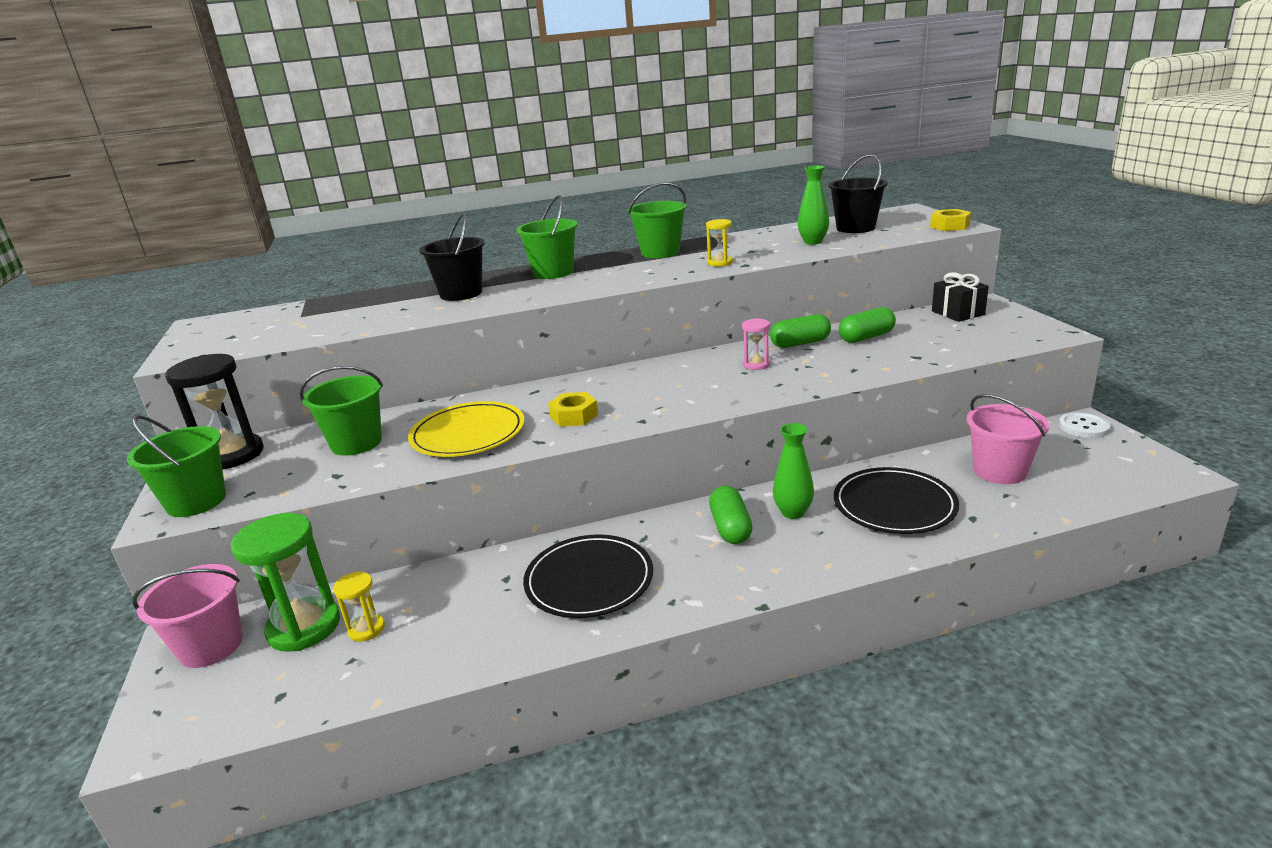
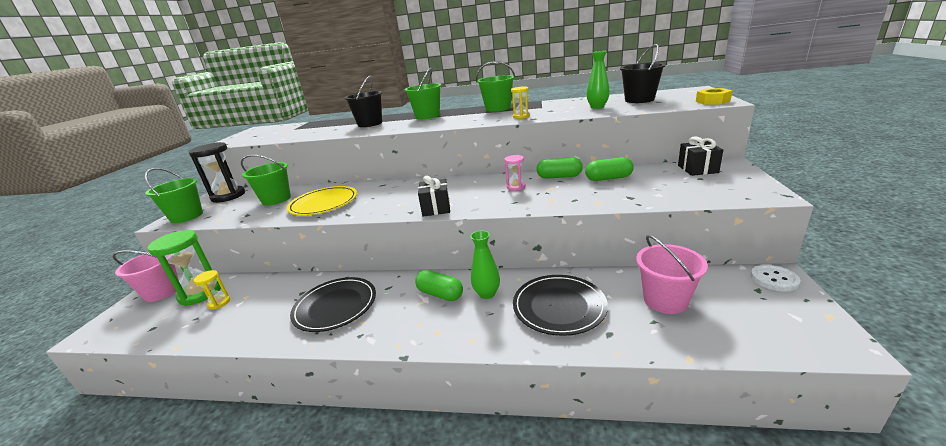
camera: 25 degrees right, 0 degrees up
(574, 416) = (382, 202): yellow nut -> none
(675, 409) = (436, 208): none -> black gift
(730, 528) = (440, 294): green capsule -> green capsule turned 75 degrees counterclockwise

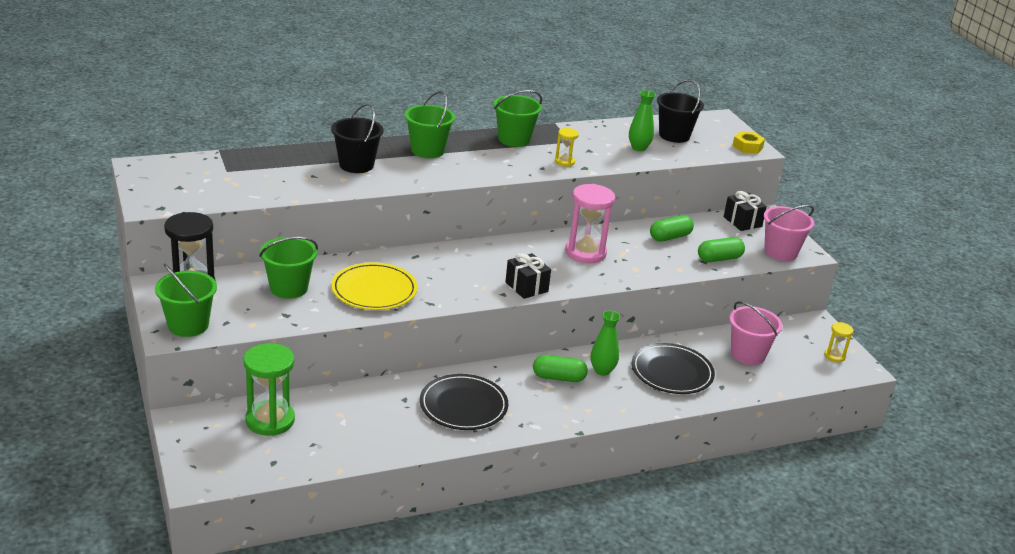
camera: 35 degrees left, 5 degrees up
(162, 292) = (208, 428): pink bucket -> pink bucket (780, 252)
(219, 303) = (316, 425): yellow hourglass -> yellow hourglass (834, 356)
(516, 187) = (585, 253): pink hourglass -> pink hourglass, size x1.99
(559, 177) = (619, 236): green capsule -> green capsule (719, 259)
(774, 279) = (814, 325): white button -> none

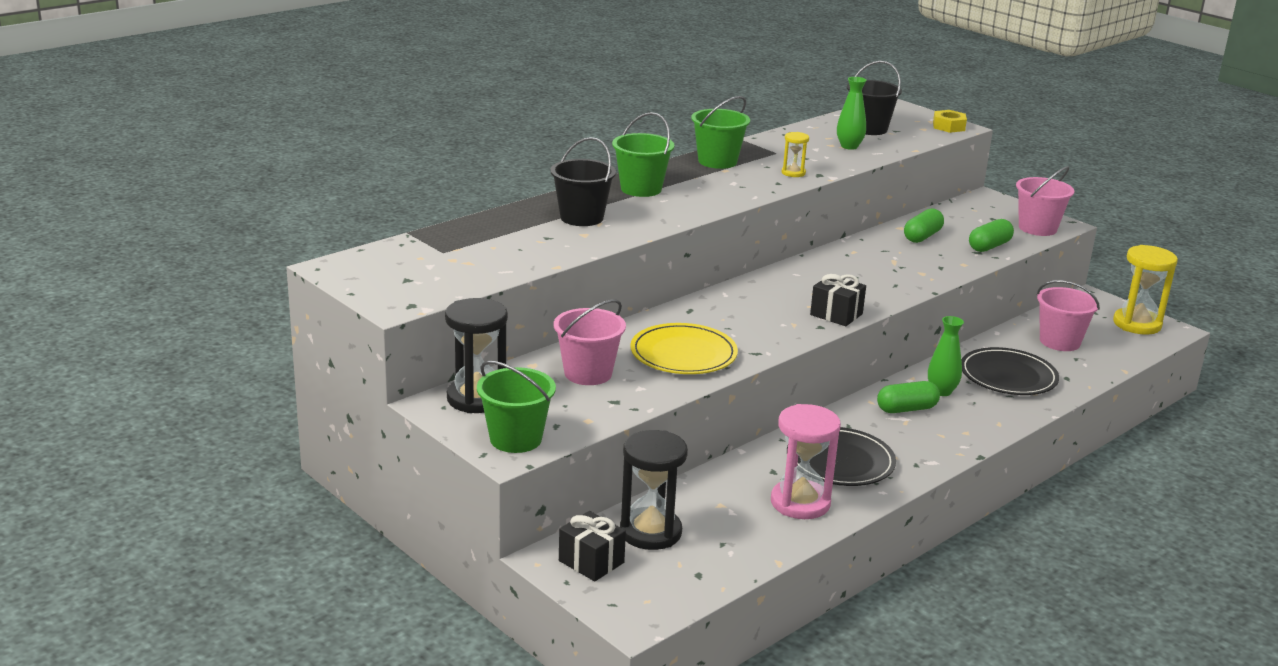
camera: 20 degrees left, 5 degrees down
(270, 420) = (650, 532): green hourglass -> black hourglass
(289, 288) = (588, 373): green bucket -> pink bucket
(585, 253) = (858, 269): pink hourglass -> pink hourglass (800, 503)
(742, 222) = (973, 208): black gift -> black gift (591, 561)
(834, 356) = (1137, 324): yellow hourglass -> yellow hourglass, size x1.99

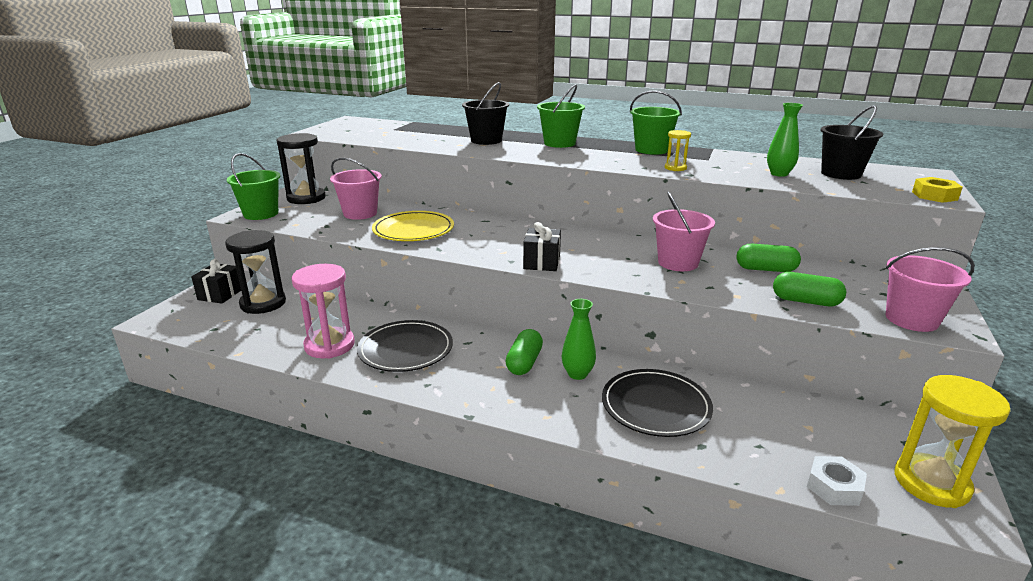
camera: 65 degrees right, 0 degrees up
(906, 409) = (524, 362): green capsule -> green capsule turned 60 degrees clockwise
(1059, 342) = (784, 427): pink bucket -> pink bucket (678, 263)
(1128, 353) = (834, 487): none -> white nut

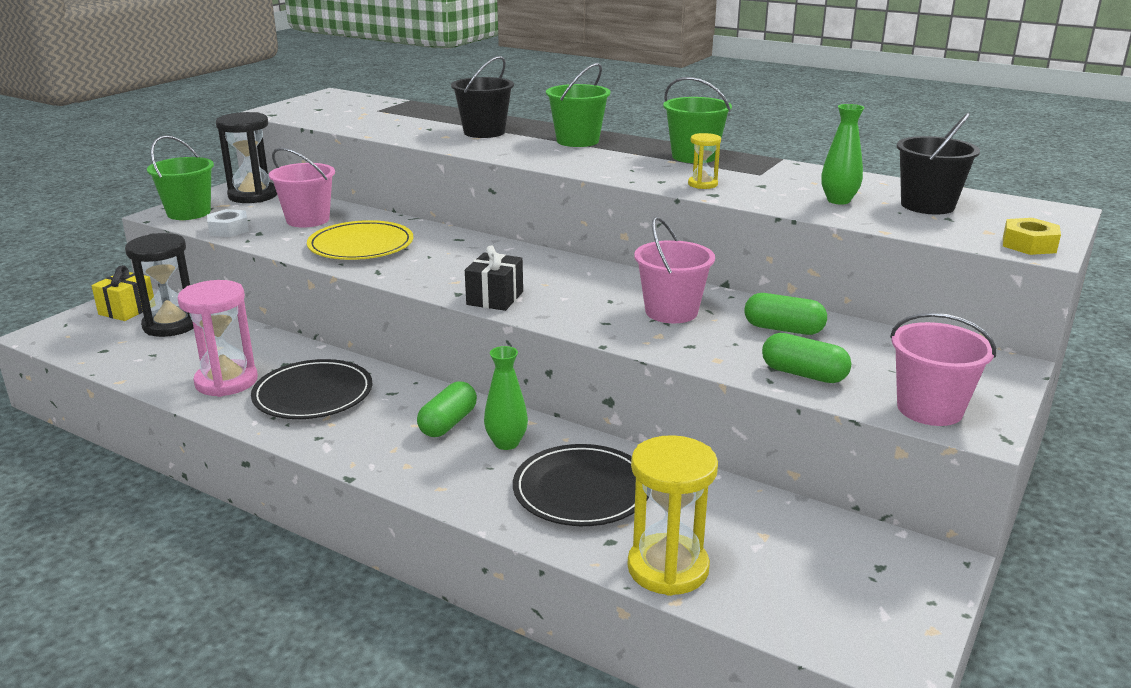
camera: 10 degrees right, 0 degrees up
(220, 294) = (127, 310): black gift -> yellow gift
(834, 487) = (747, 606): white nut -> white nut (229, 229)
(931, 483) = (877, 616): yellow hourglass -> yellow hourglass (668, 568)

